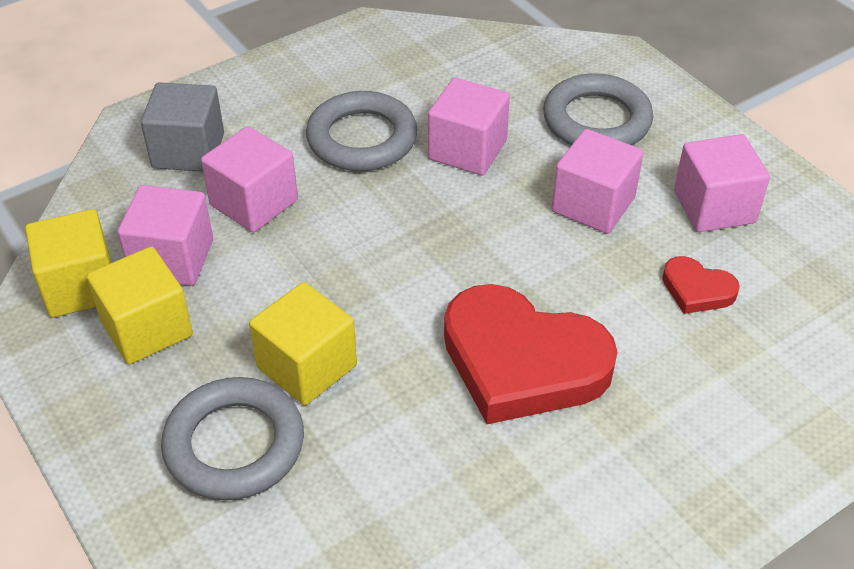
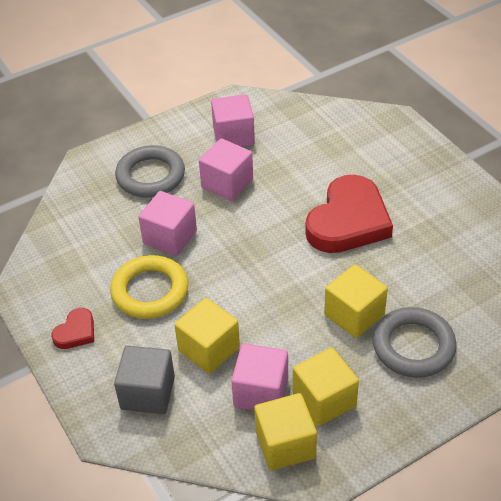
camera: 85 degrees left, 0 degrees up
(254, 203) = (209, 349): pink cube -> yellow cube
(362, 138) = (150, 291): grey ring -> yellow ring
(697, 289) = (296, 150): red heart -> red heart (76, 332)

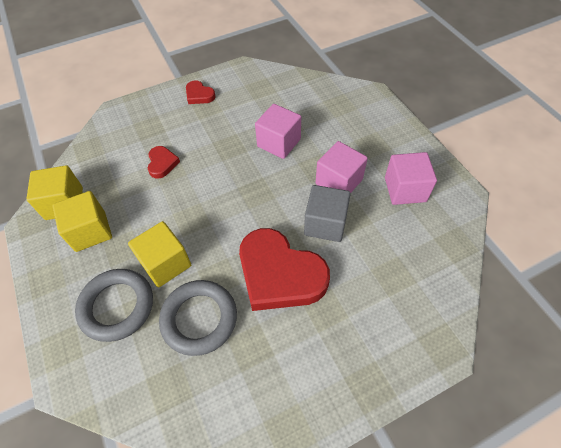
camera: 95 degrees right, 10 degrees up
(148, 393) = (137, 130): grey cube -> grey cube (325, 224)
(150, 176) = (351, 131): grey ring -> grey ring (199, 319)
(150, 291) = (225, 131): yellow ring -> none
(209, 349) = (162, 163): yellow cube -> red heart
(261, 392) = (113, 192): pink cube -> none

